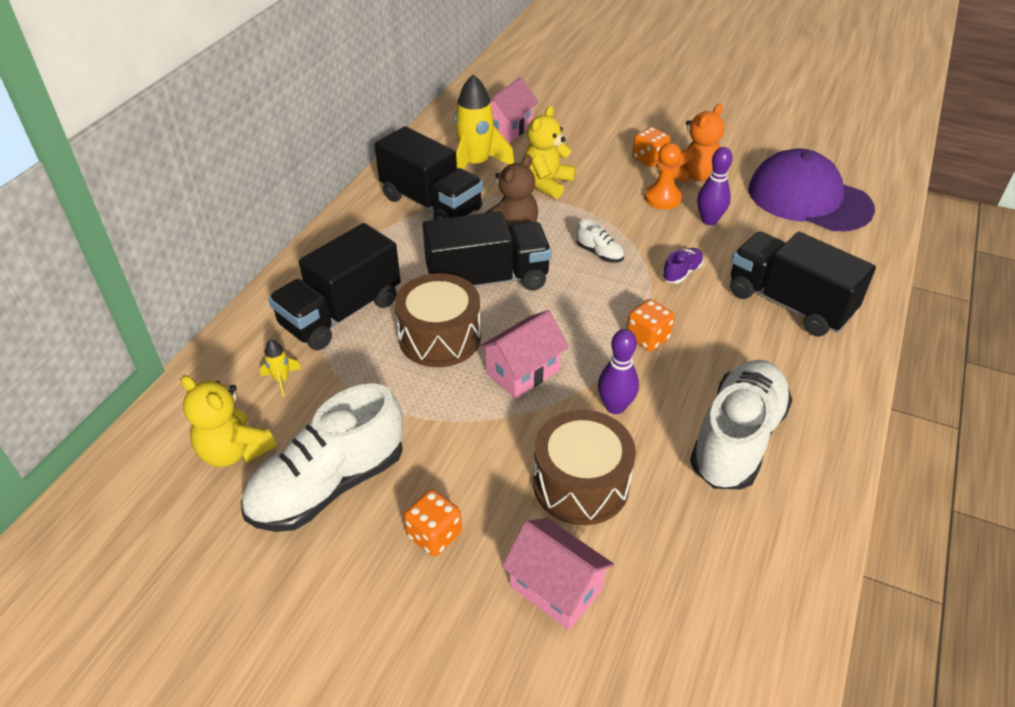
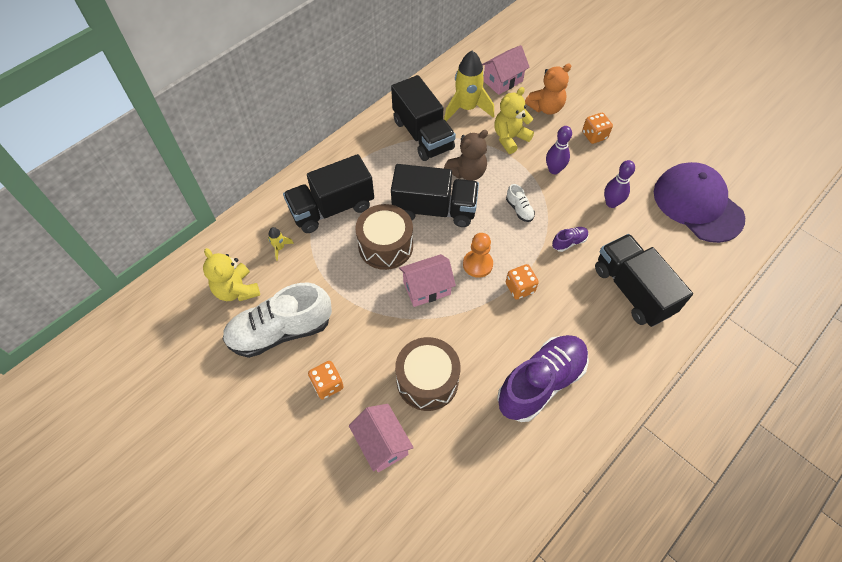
camera: 20 degrees right, 15 degrees up
(615, 407) = (473, 333): purple bowling pin -> purple bowling pin (554, 170)
(662, 198) = (587, 174): orange pawn -> orange pawn (477, 264)
(692, 176) = (619, 160): orange teddy bear -> orange teddy bear (546, 107)
(736, 439) = (541, 383): white shoe -> purple shoe

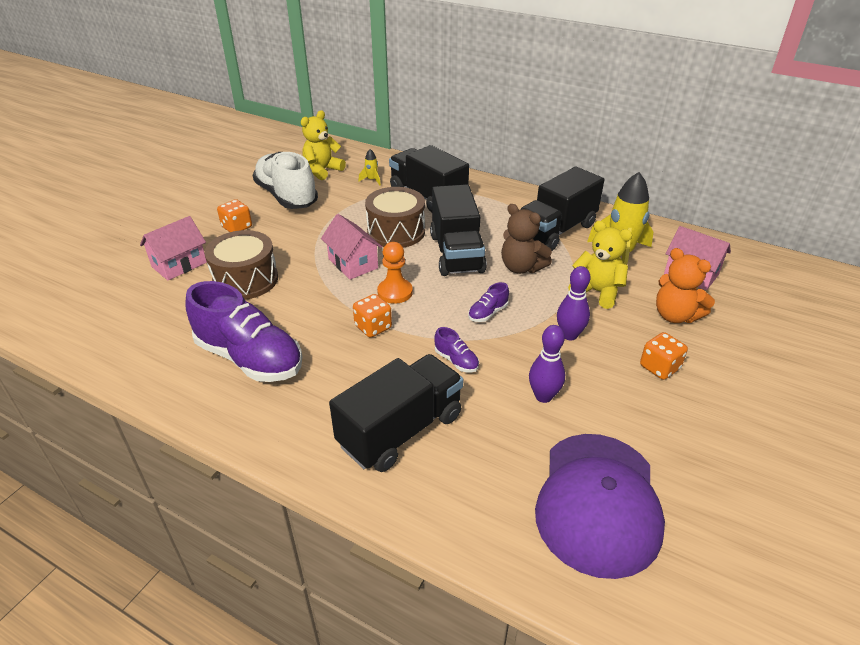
camera: 75 degrees right, 20 degrees down
(519, 209) = (488, 313): white shoe -> purple shoe
(697, 204) = (598, 502): purple cap -> purple cap turned 150 degrees clockwise

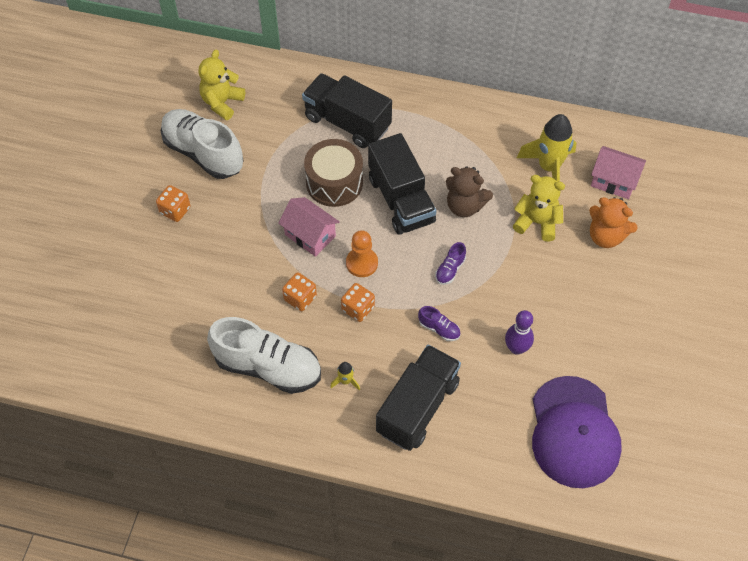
camera: 15 degrees left, 20 degrees up
(179, 265) = (146, 274): pink house -> none
(245, 280) = (219, 279): brown drum -> none
(250, 358) = (268, 367): purple shoe -> white shoe
(372, 180) = (281, 108): yellow rocket -> yellow rocket (345, 381)
(556, 230) = (485, 147): black truck -> none
(569, 335) = (523, 279): purple bowling pin -> none
(659, 367) = (600, 297): orange dice -> orange dice (300, 298)

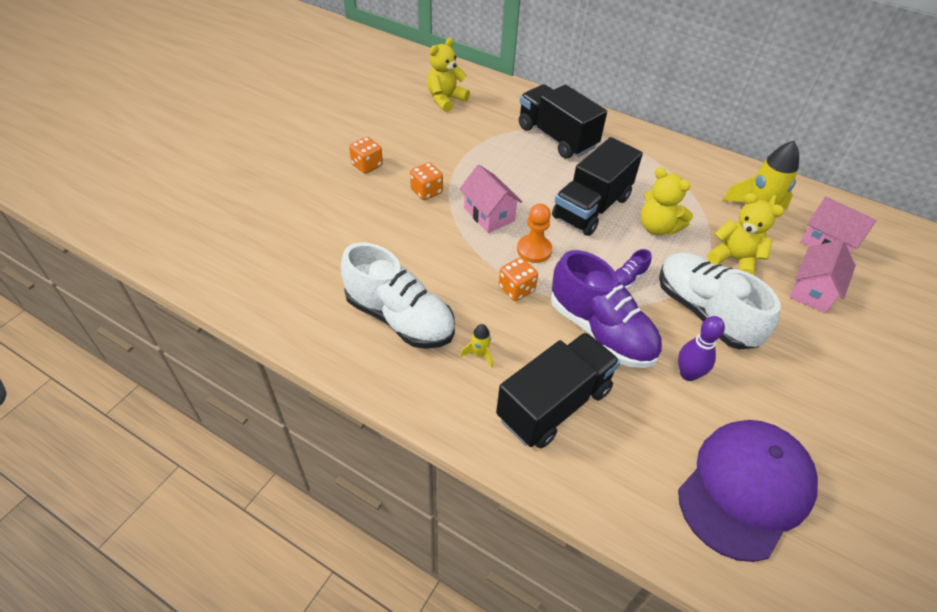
camera: 15 degrees right, 10 degrees down
(203, 153) = (413, 130): white shoe -> white shoe (705, 312)
(300, 298) = (459, 264): orange dice -> orange dice (426, 191)
(334, 182) = (528, 178): brown drum -> none
(401, 200) = (591, 207): black truck -> black truck turned 45 degrees clockwise
(439, 329) = (601, 331): purple shoe -> purple shoe, size x2.41
(465, 206) = (657, 227): brown teddy bear -> yellow teddy bear
(574, 432) = (745, 489): purple cap -> purple cap turned 150 degrees counterclockwise
(606, 236) = (812, 290): orange teddy bear -> pink house

